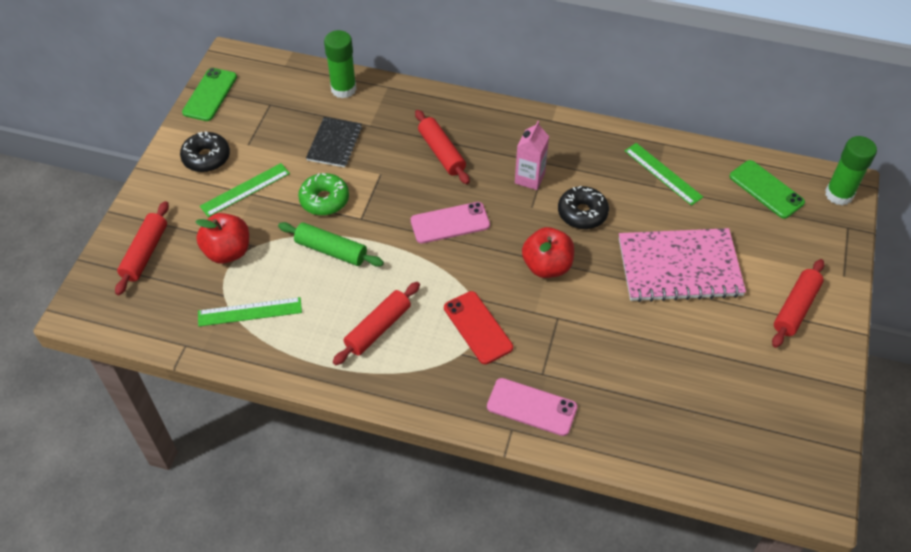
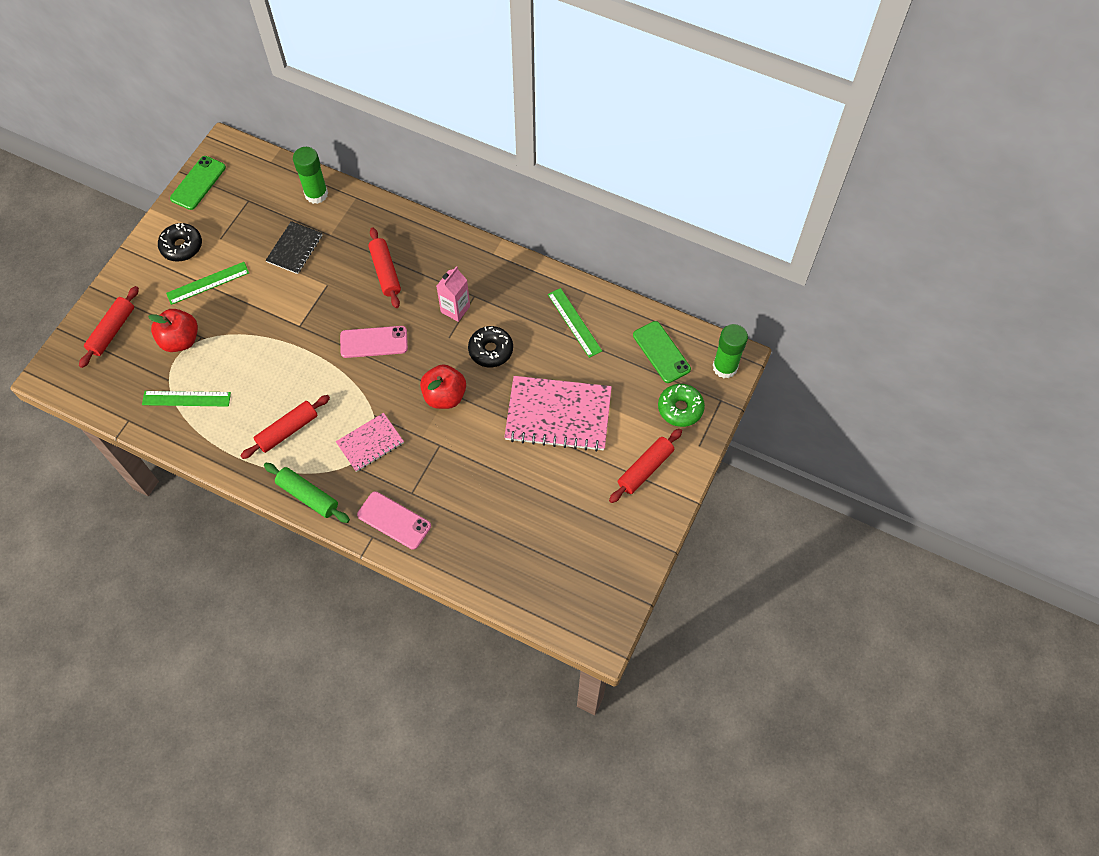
camera: 10 degrees right, 10 degrees up
(324, 200) = (272, 303): green donut -> green donut (680, 408)
(331, 250) = (266, 352): green rolling pin -> green rolling pin (308, 496)
(478, 327) = (370, 443): red phone -> pink notebook

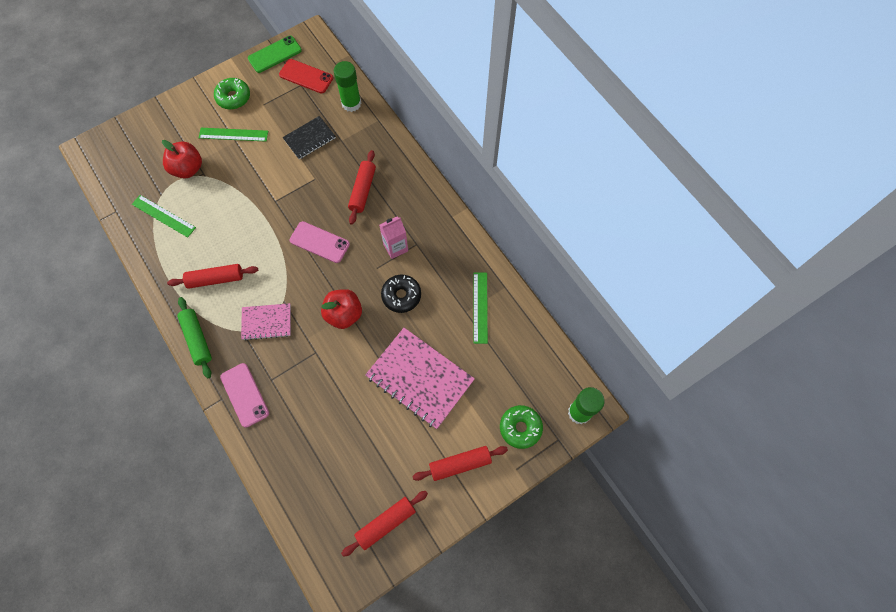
camera: 30 degrees right, 5 degrees up
(112, 331) = (148, 137): red rolling pin -> red rolling pin (386, 523)
(182, 246) = (233, 97): black donut -> green donut
(248, 189) = (306, 76): none -> red phone
(661, 352) = (534, 370): green phone -> none

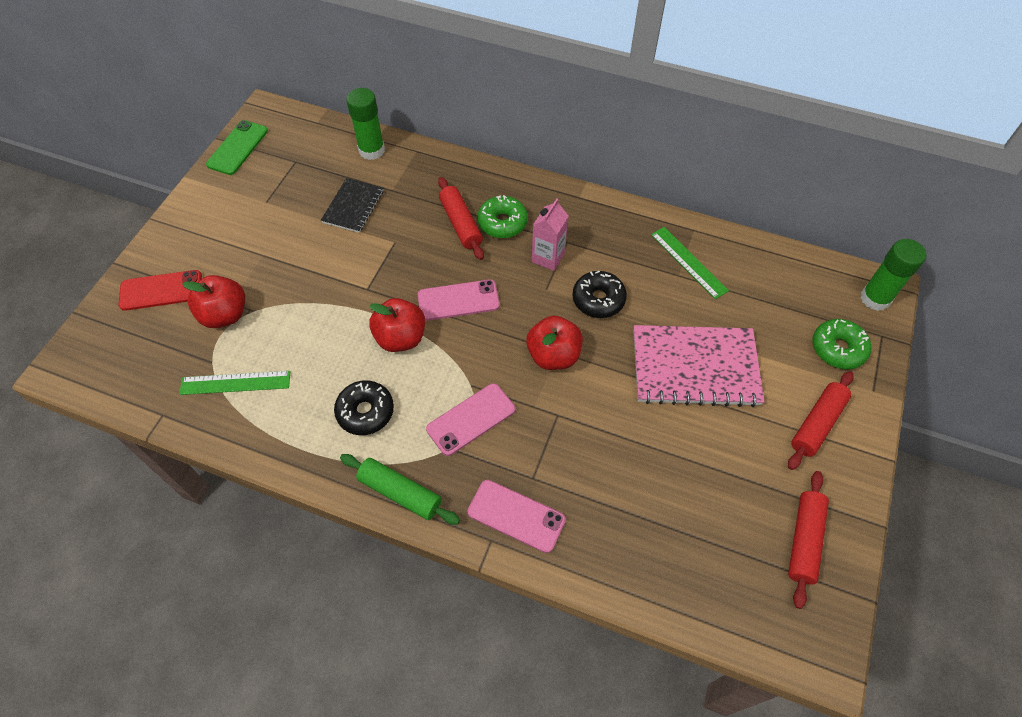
camera: 35 degrees left, 10 degrees down
(215, 279) = (365, 412): red rolling pin -> black donut
(233, 97) = (222, 213): green donut -> green donut (502, 223)
(233, 134) = (254, 249): green ruler -> none
(266, 322) = (471, 419): pink notebook -> pink phone
(269, 245) = (401, 338): none -> red apple
(306, 76) = (295, 150): red phone -> red phone (161, 290)

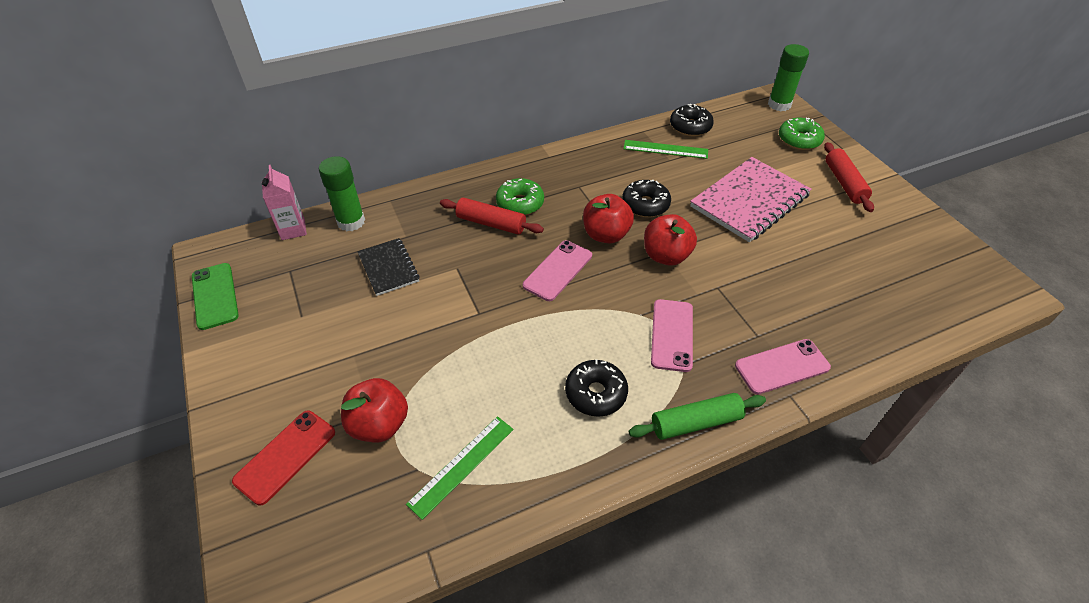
camera: 45 degrees left, 10 degrees down
(401, 338) = (551, 325): red apple -> red apple (606, 235)
(548, 257) = (580, 203): pink carton -> pink carton (293, 229)
(744, 257) = (690, 127): none -> black donut
(804, 540) = (923, 244): red rolling pin -> none

